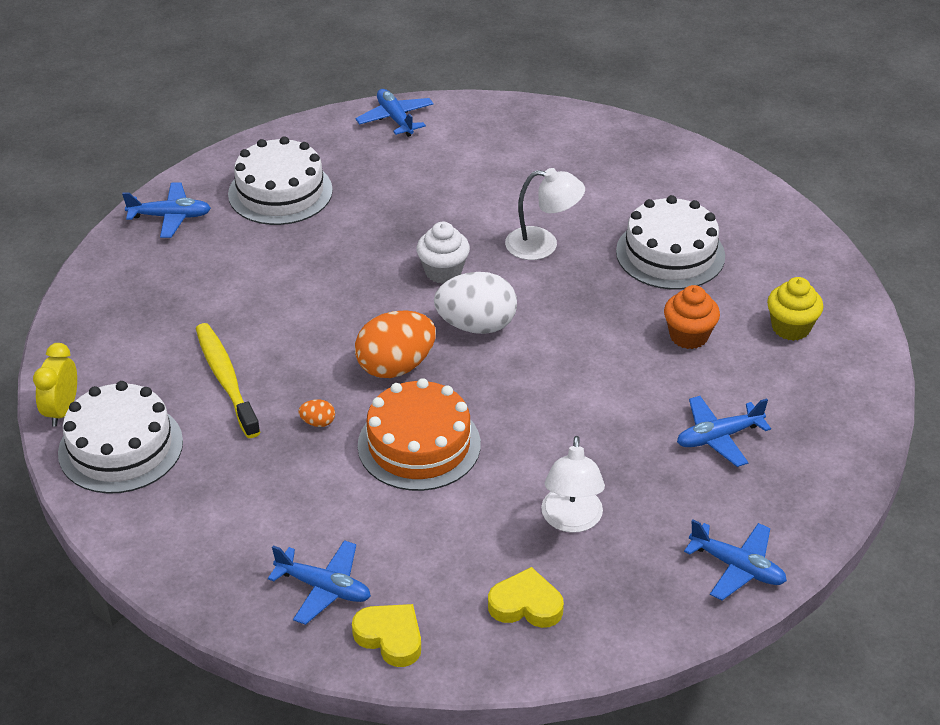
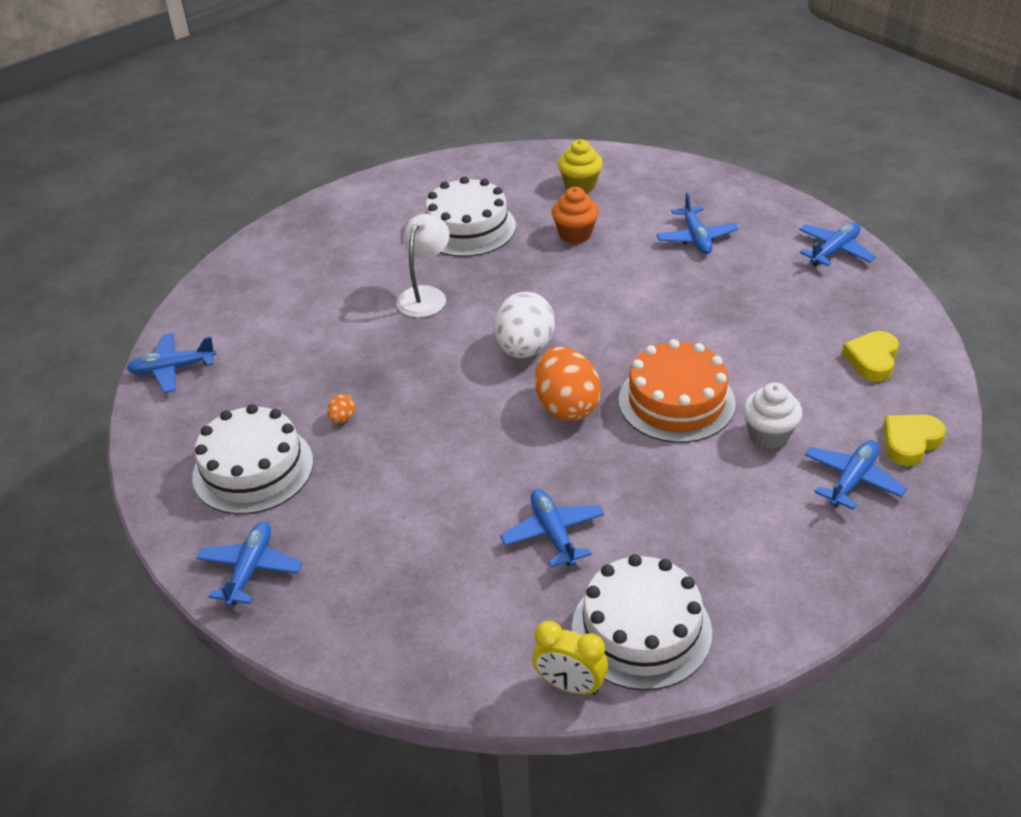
camera: 75 degrees left, 0 degrees up
(226, 379) = (553, 533): yellow toothbrush -> blue plane
(318, 422) = (633, 467): orange egg -> orange egg (342, 418)
(443, 272) = (439, 361): white cupcake -> white cupcake (768, 435)
(571, 520) = (780, 324): white lamp -> none

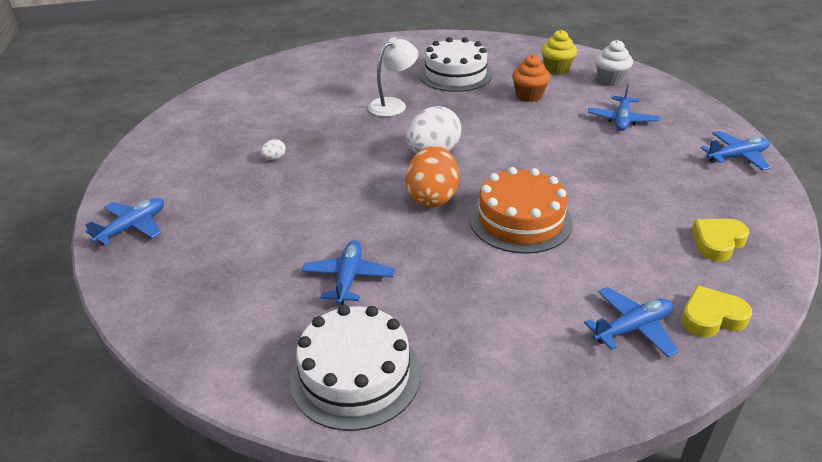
camera: 25 degrees right, 5 degrees down
(173, 369) = (203, 102): blue plane -> none
(253, 469) = (193, 170): white cake -> none
(342, 418) = (274, 158): orange egg -> white egg
(570, 685) = (264, 393): yellow clock -> none
(768, 435) = (580, 268): white cupcake -> white cupcake (610, 80)

